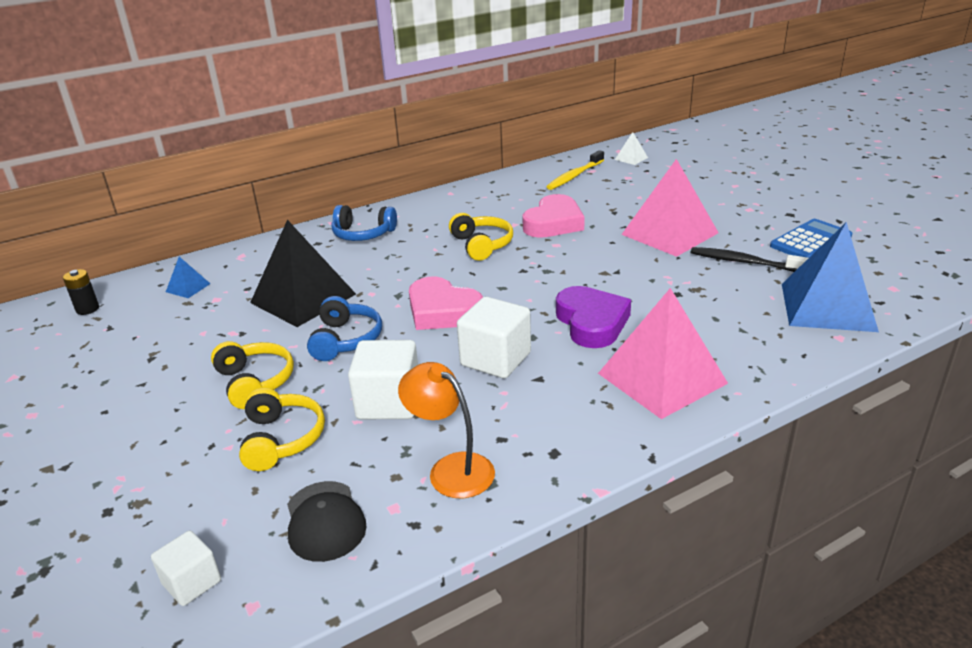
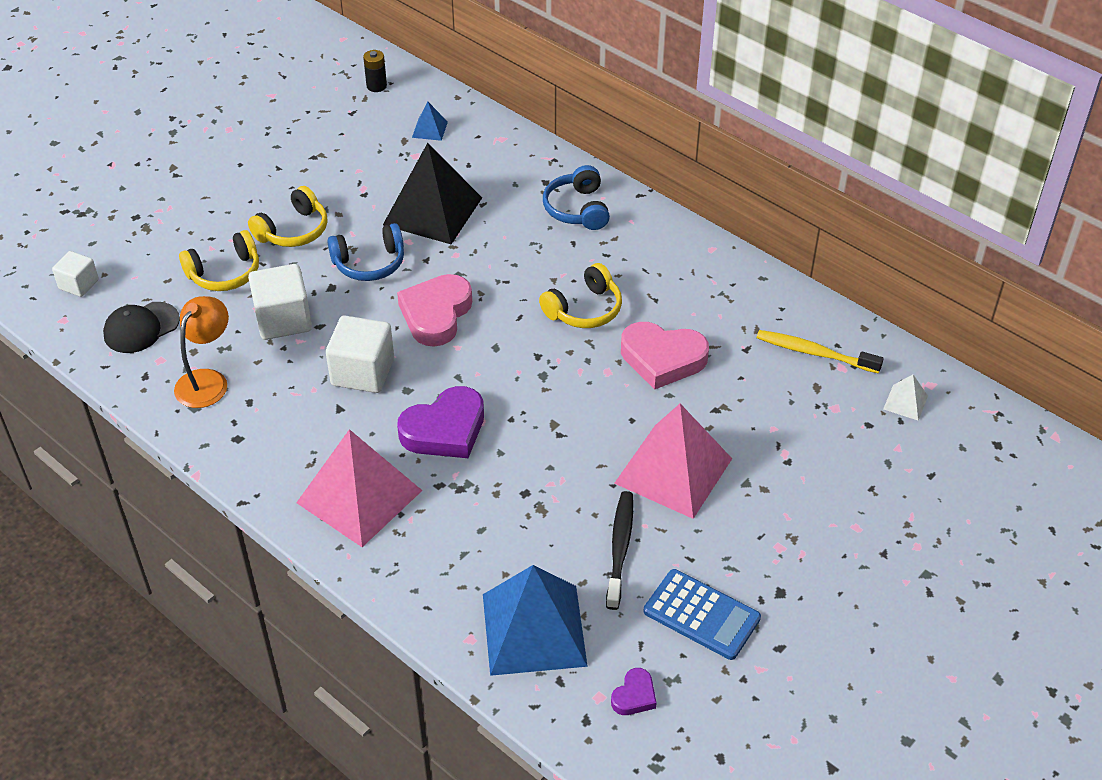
camera: 70 degrees right, 15 degrees up
(890, 274) = (634, 696): none -> purple heart

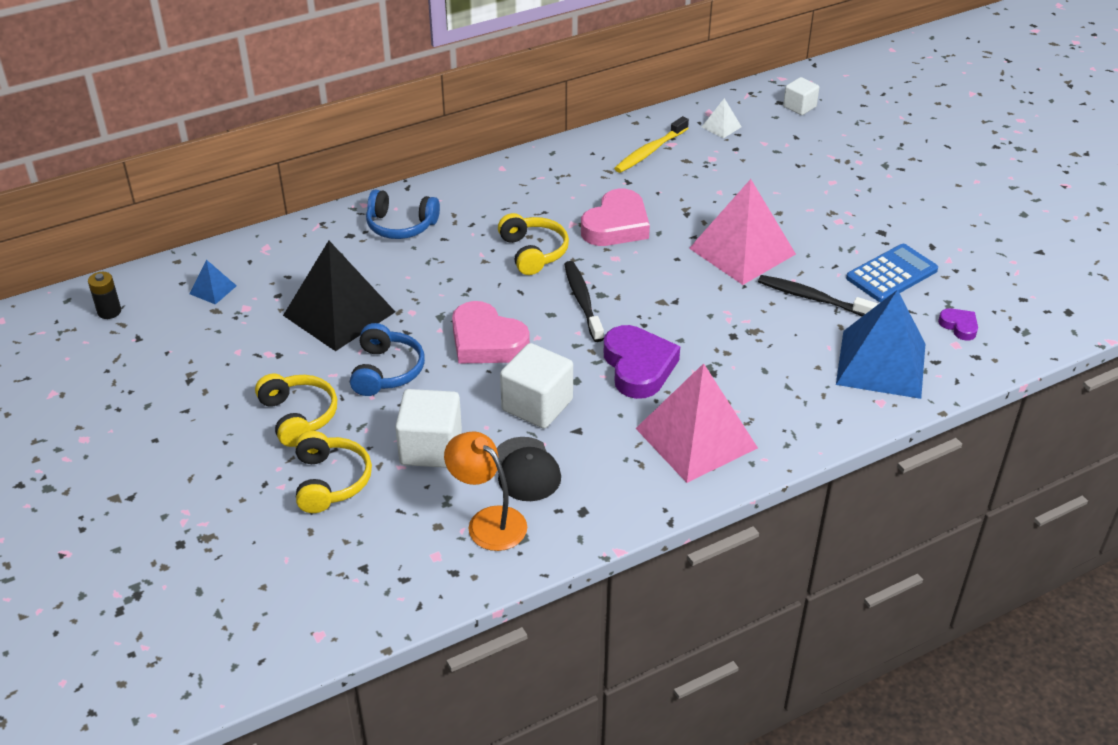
camera: 70 degrees left, 5 degrees down
(79, 284) = (266, 612): white cube -> white cube (799, 107)
(141, 328) = (375, 565): black cap -> black cap (526, 470)
(526, 364) = (582, 301): none -> black toothbrush

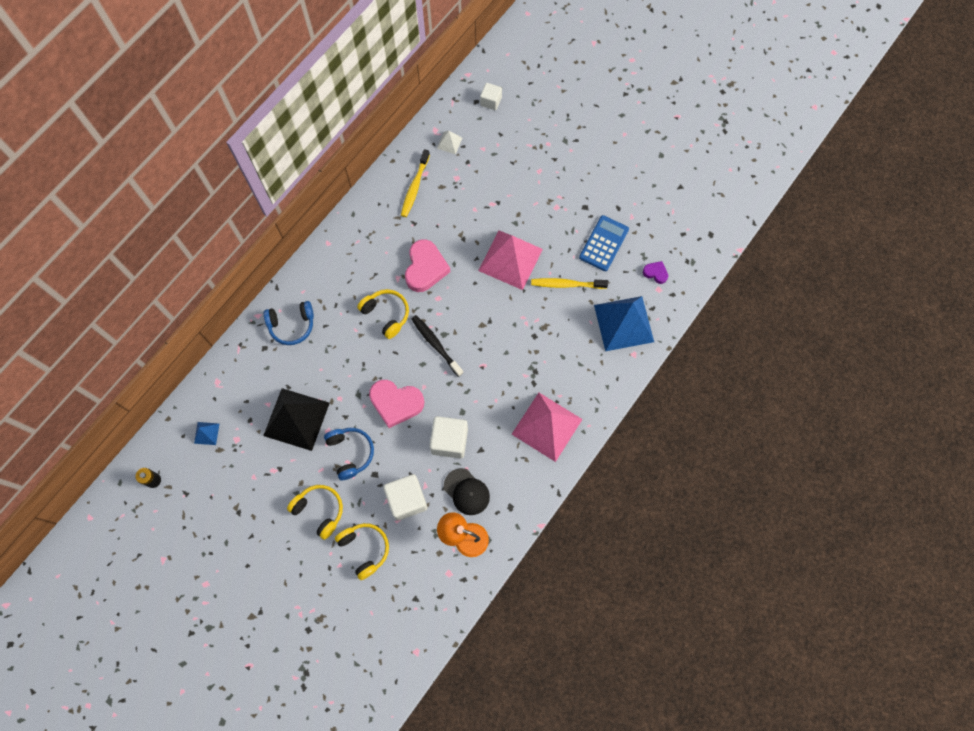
camera: 25 degrees left, 30 degrees up
(638, 367) = (492, 385): purple heart -> none
(812, 298) = (566, 284): black toothbrush -> yellow toothbrush

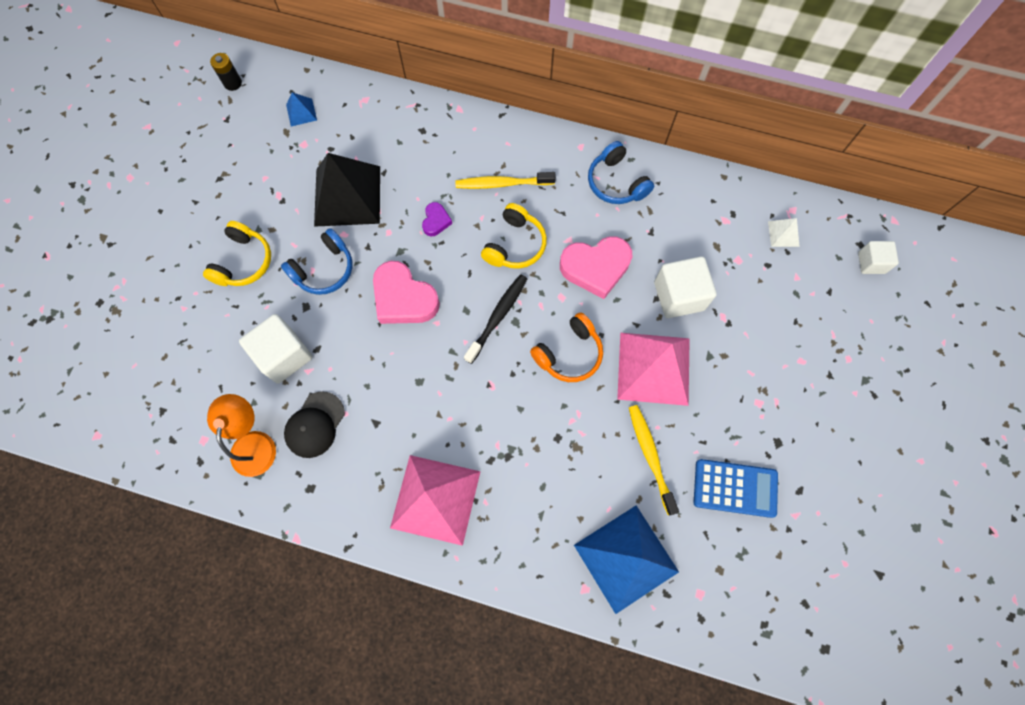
camera: 70 degrees right, 0 degrees up
(292, 325) = (460, 148): blue headphones -> blue headphones (616, 182)
(365, 549) = (209, 329): yellow headphones -> none
(396, 403) = (404, 298): pink heart -> pink heart turned 45 degrees counterclockwise
(415, 187) = (701, 215): yellow toothbrush -> yellow toothbrush (502, 184)
(449, 441) = (375, 379): white cube -> white cube (679, 296)
(480, 308) = (569, 354): none -> orange headphones
(655, 273) = (723, 581): purple heart -> purple heart (436, 221)

